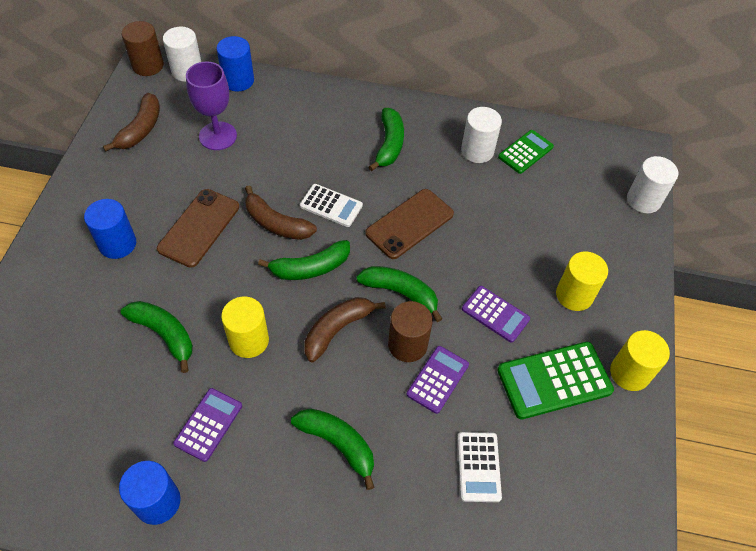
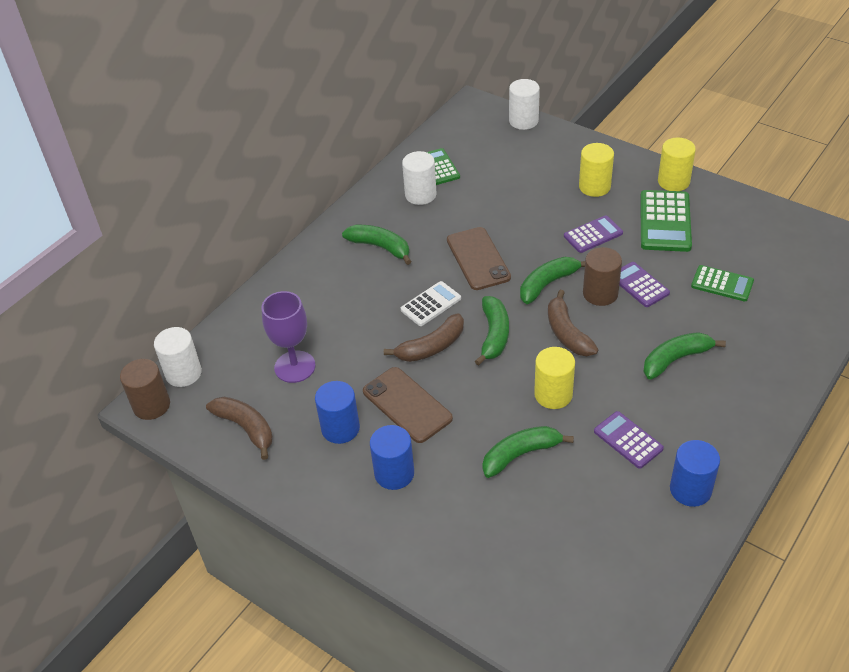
camera: 60 degrees left, 10 degrees down
(238, 81) = (226, 335): blue cylinder -> blue cylinder (340, 428)
(478, 467) = (722, 284): white calculator -> green calculator

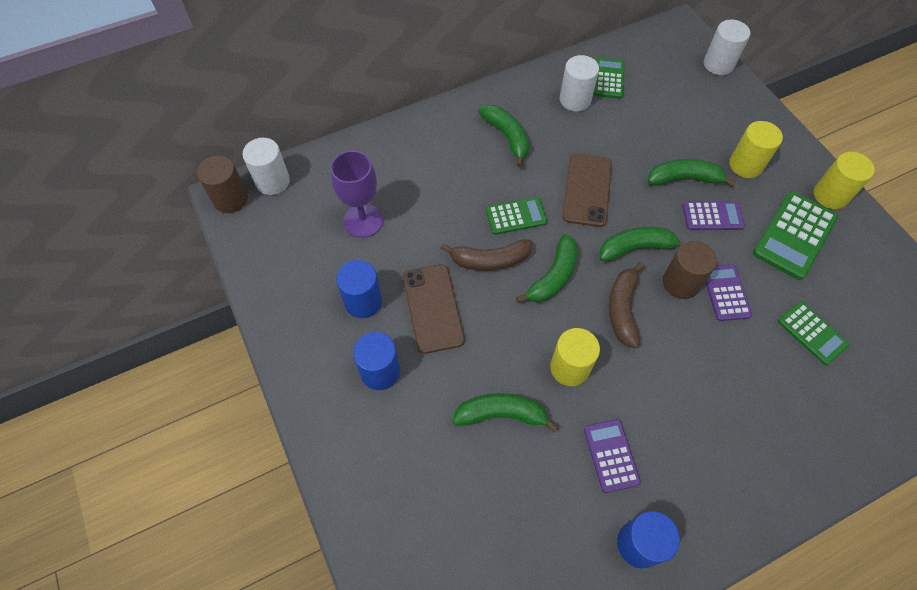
camera: 25 degrees right, 15 degrees up
(246, 428) = (288, 260): brown banana -> none
(431, 304) = (516, 216): white calculator -> green calculator
(675, 359) = (712, 393): green banana -> green banana (684, 179)

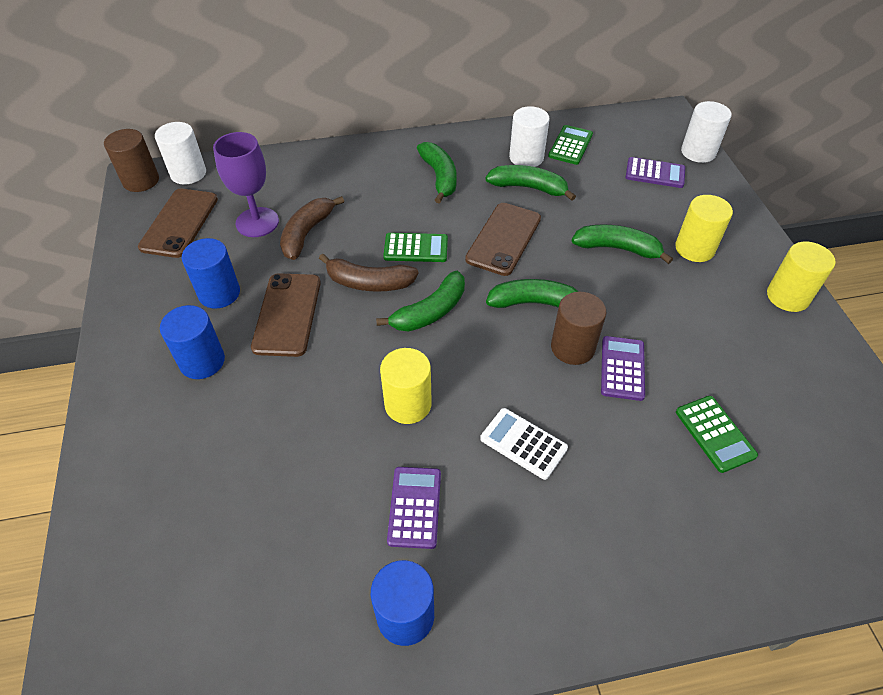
camera: 15 degrees right, 10 degrees down
(291, 237) = (179, 223): none -> brown phone
(501, 414) = (309, 433): green banana -> green banana (528, 188)
(622, 309) = (494, 359): brown banana -> brown banana (307, 233)
(673, 379) = (523, 443): none -> white calculator
(712, 216) = (636, 290): purple calculator -> purple calculator (655, 173)
(794, 235) = (728, 328): green calculator -> none

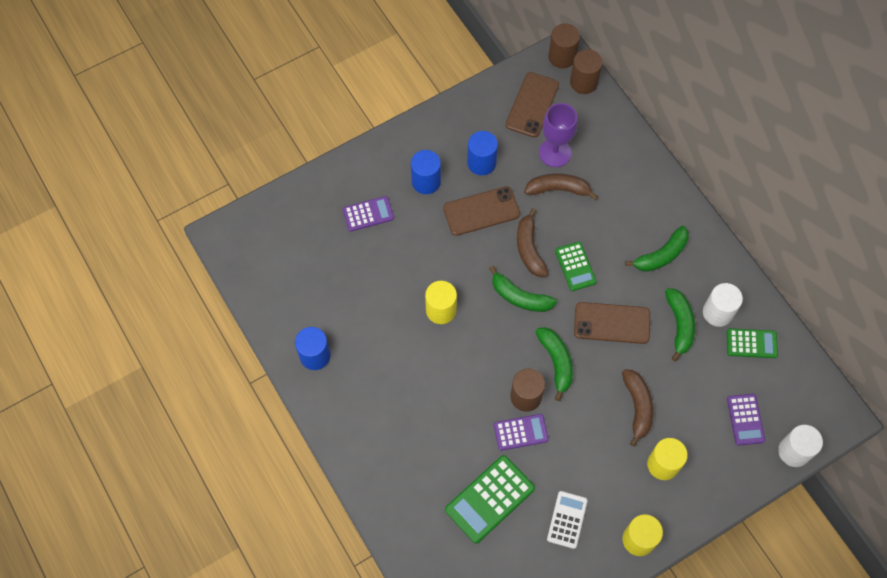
camera: 70 degrees right, 15 degrees up
(179, 223) = (532, 105): brown phone -> brown phone turned 60 degrees counterclockwise
(188, 173) = (583, 82): white cylinder -> brown cylinder
(415, 507) = (375, 338): purple calculator -> purple calculator (368, 214)
(523, 443) = (438, 385): white calculator -> white calculator (567, 520)
(617, 248) = (637, 407): green banana -> brown banana
(714, 434) = (489, 499): green calculator -> green calculator, size x1.60

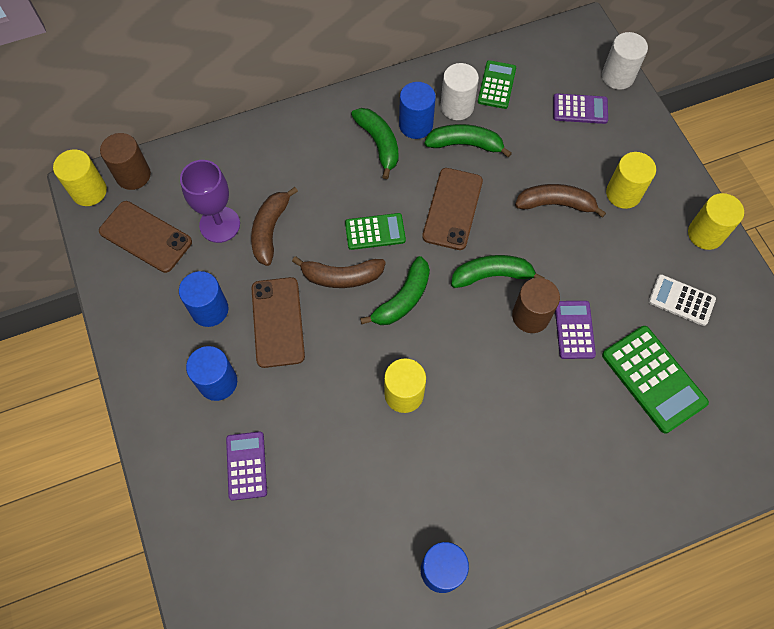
camera: 80 degrees left, 0 degrees up
(562, 57) = (89, 191): brown cylinder -> yellow cylinder
(688, 281) = (416, 125): none -> blue cylinder

